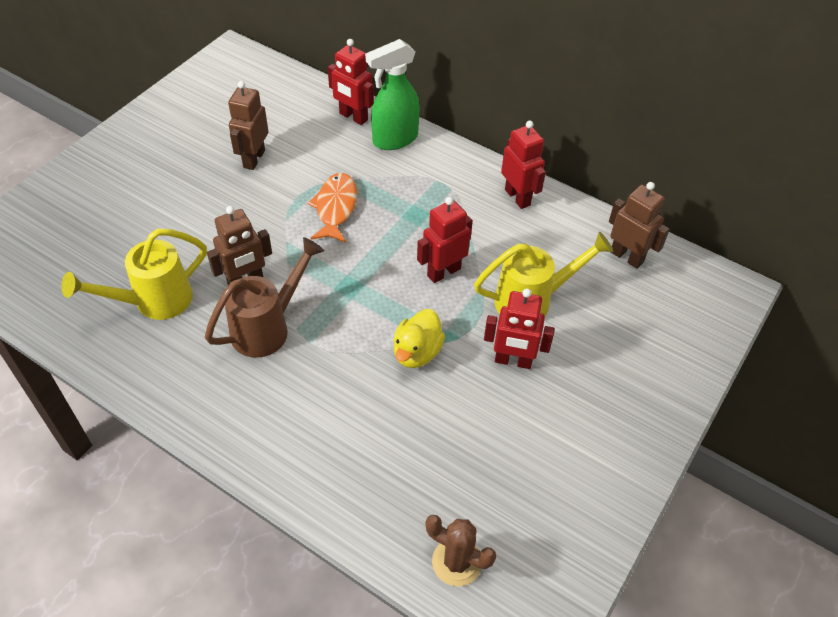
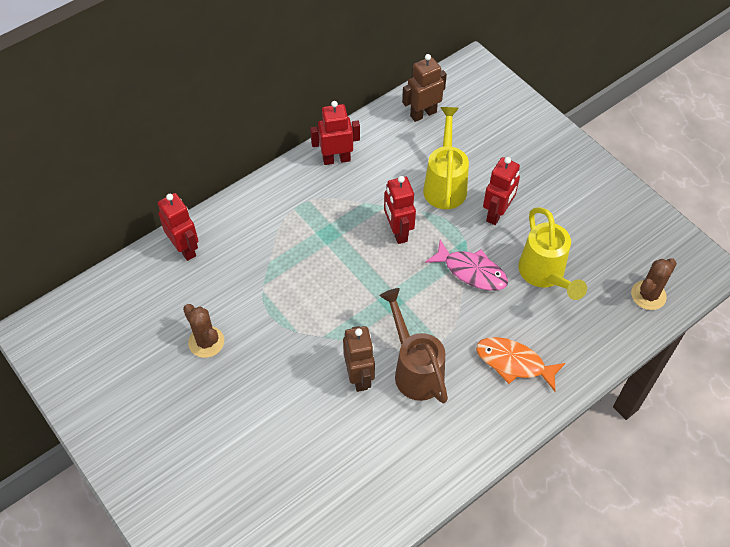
camera: 70 degrees left, 5 degrees up
(153, 302) = (357, 456): yellow watering can -> yellow watering can (544, 275)
(253, 159) = (206, 342): brown robot -> brown cactus
(335, 208) = (297, 290): orange fish -> orange fish (514, 363)
(353, 117) = (185, 248): red robot -> red robot turned 90 degrees counterclockwise
(394, 139) = (230, 224): green spray bottle -> none
(417, 352) = (471, 271): yellow duck -> pink fish

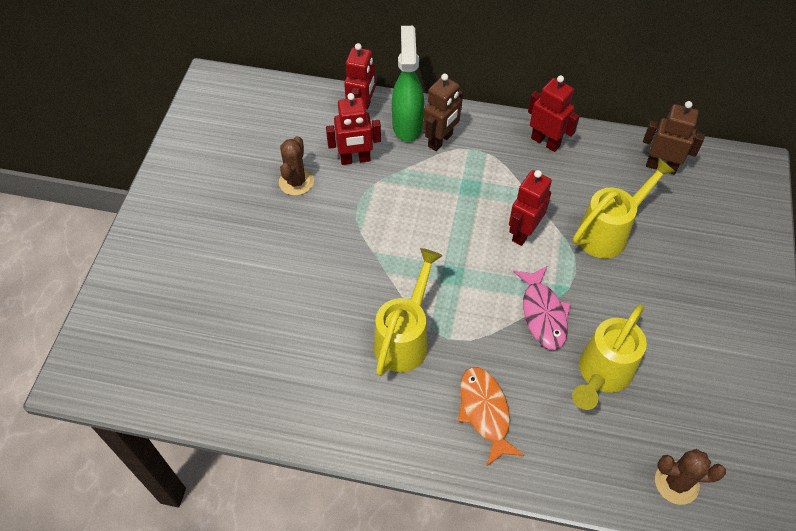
camera: 50 degrees right, 0 degrees up
(231, 229) = (407, 125): none -> green spray bottle
(359, 377) = (360, 303): brown robot -> brown robot (440, 140)
(414, 369) = (405, 338): brown watering can -> yellow watering can
(497, 214) = (623, 292): red robot -> red robot (355, 159)

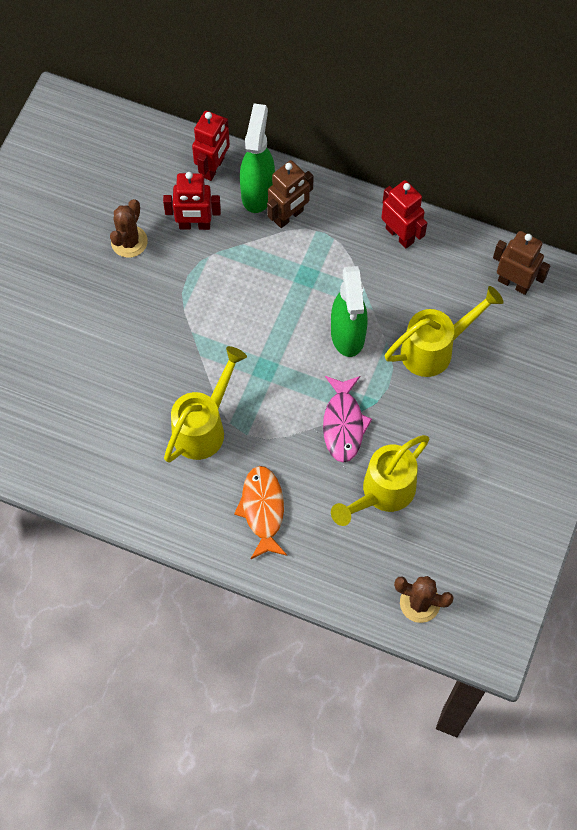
camera: 10 degrees right, 10 degrees up
(523, 232) = (348, 335): red robot -> green spray bottle

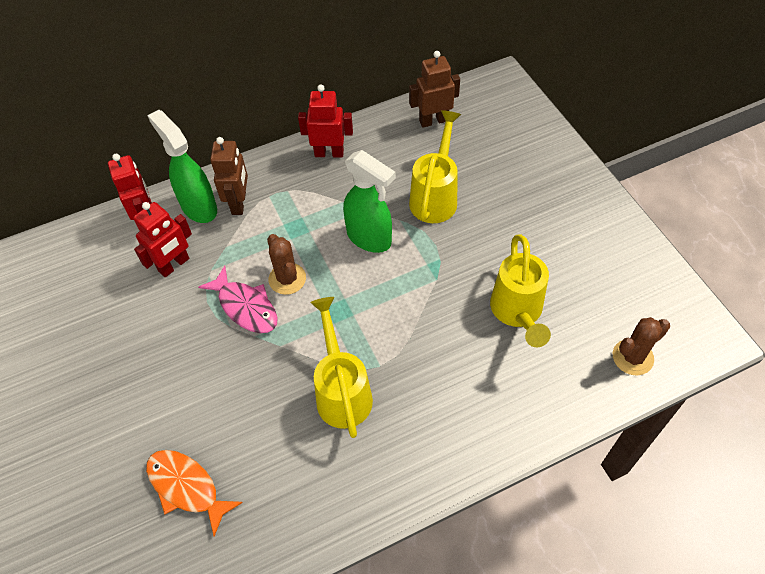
camera: 45 degrees left, 10 degrees down
(129, 241) = (133, 319): brown cactus -> brown cactus (287, 279)
(262, 510) = (455, 406): orange fish -> orange fish (187, 487)
(343, 424) = (437, 294): pink fish -> pink fish (246, 307)

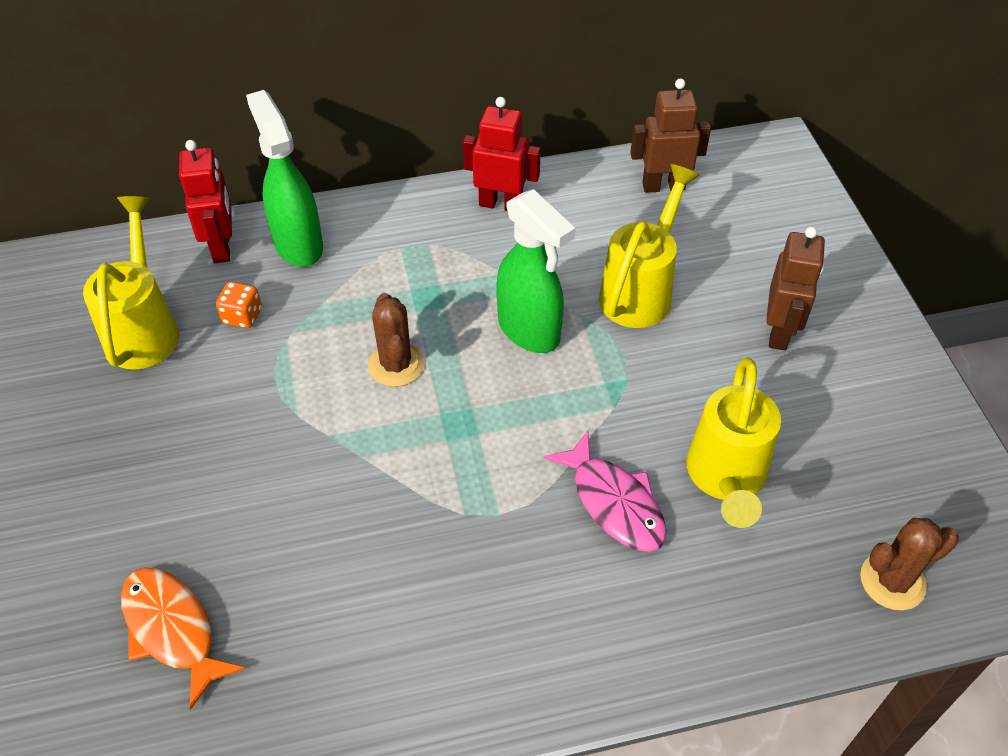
camera: 10 degrees right, 5 degrees down
(174, 265) = (242, 316): red robot -> orange dice
(239, 203) = (356, 249): brown robot -> brown robot (779, 332)
(246, 307) = (326, 392): pink fish -> pink fish (614, 503)
(342, 391) = (434, 539): yellow watering can -> yellow watering can (144, 328)

